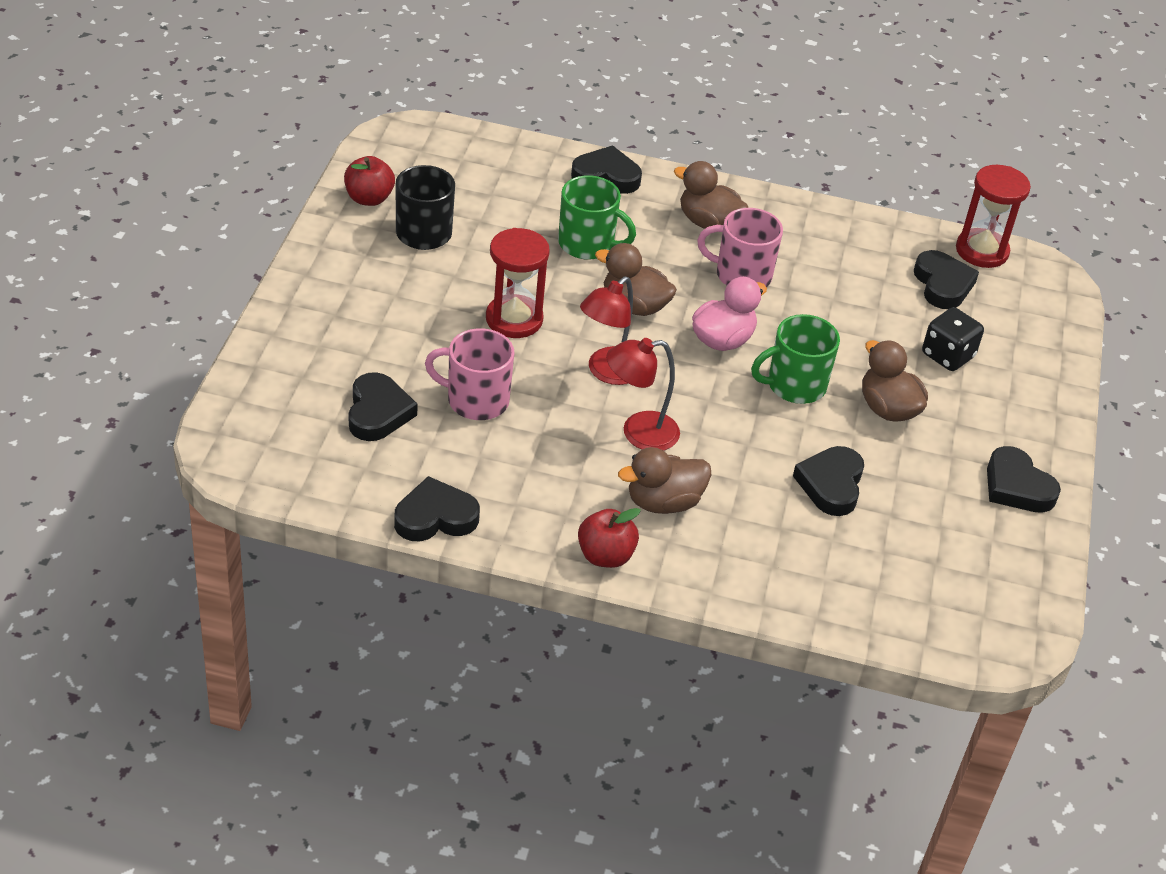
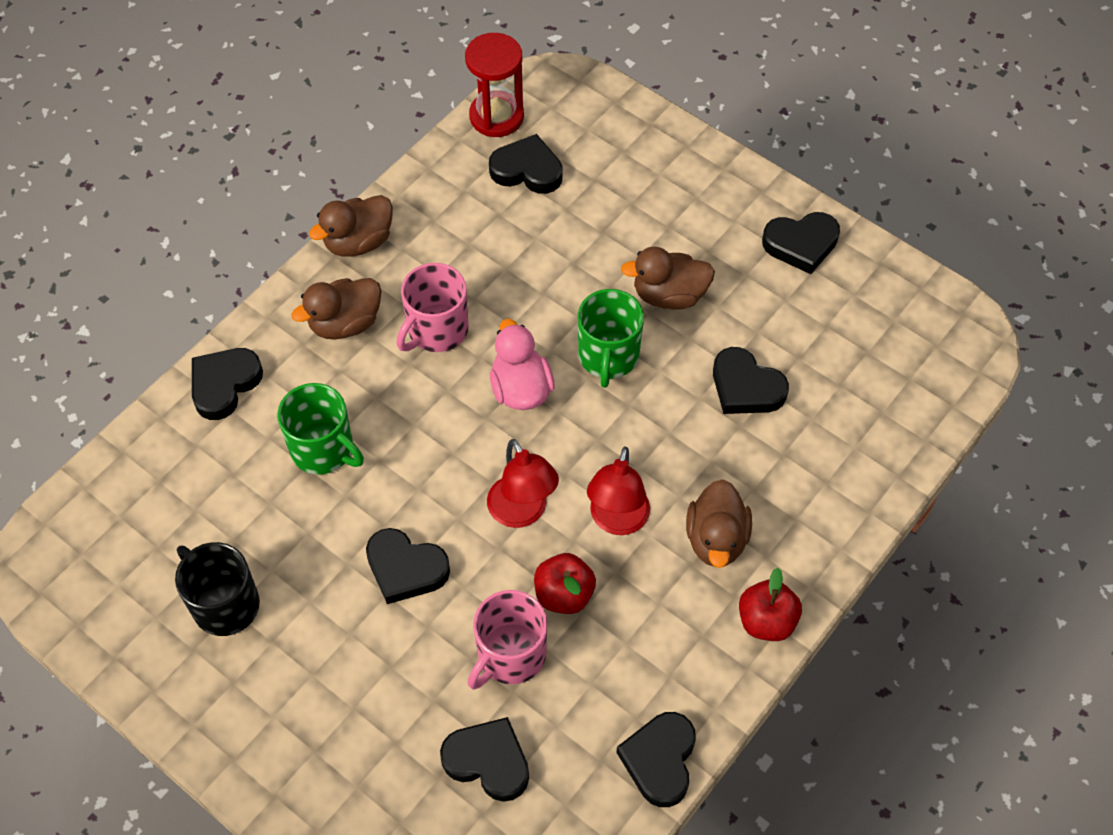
camera: 60 degrees left, 15 degrees up
(369, 198) = (136, 641): red apple -> red apple (564, 594)
(514, 319) = (405, 569): red hourglass -> black heart
(587, 244) = (323, 449): green mug -> green mug turned 75 degrees clockwise
(634, 306) = (437, 446): brown duck -> brown duck (358, 242)
(947, 355) = (621, 214): black dice -> none

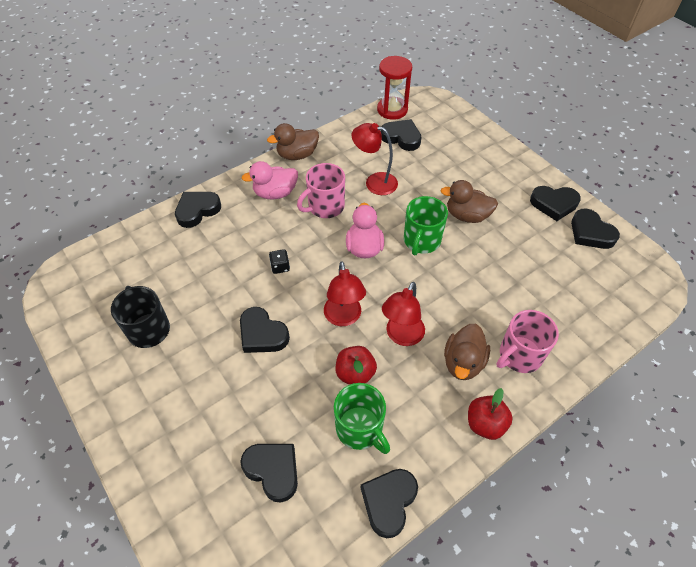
camera: 15 degrees right, 5 degrees down
(323, 449) = (238, 256): green mug -> green mug (360, 429)
(345, 323) = (275, 193): brown duck -> pink duck
(397, 453) = (280, 267): none -> black dice
(505, 266) = (374, 182): none -> red lamp
(510, 655) = (309, 403): pink mug -> pink mug (519, 355)
(746, 387) = (503, 276): black heart -> black heart (590, 233)

